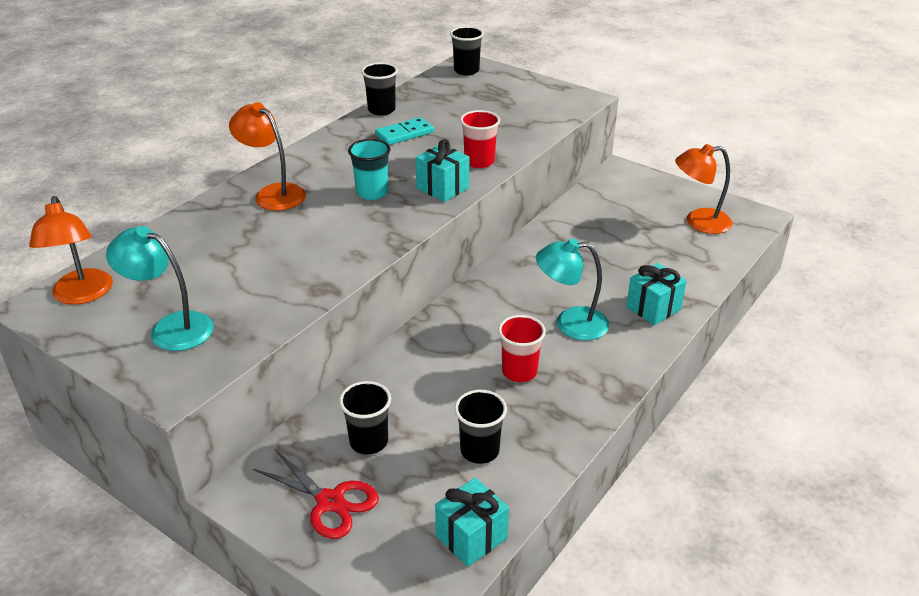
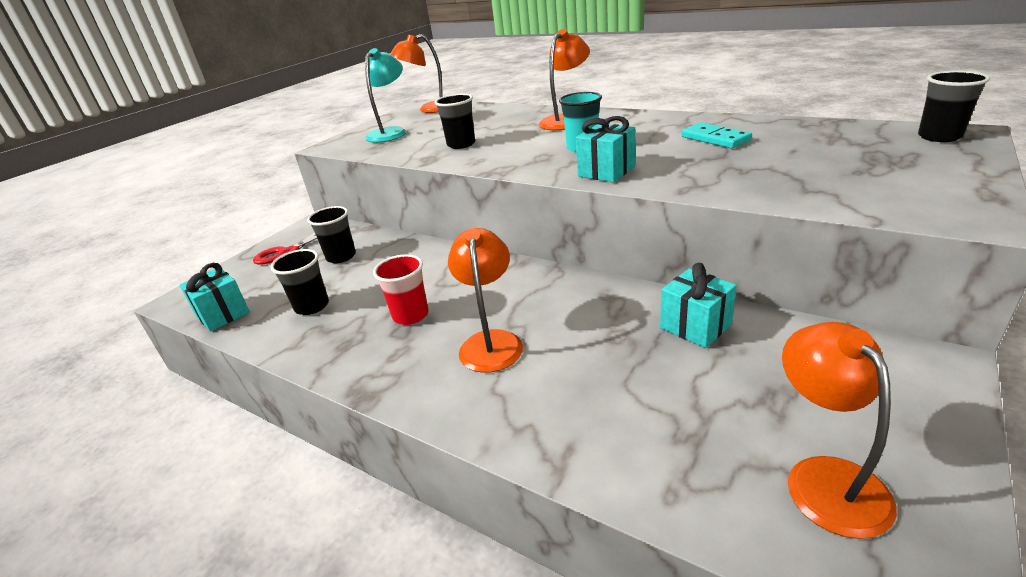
camera: 90 degrees right, 5 degrees down
(381, 110) = (761, 122): black cup -> black cup (461, 144)
(479, 162) = (679, 179): red cup -> none
(570, 323) = (491, 342): turquoise lamp -> orange lamp
(653, 308) = (531, 415): turquoise gift -> turquoise gift (695, 326)

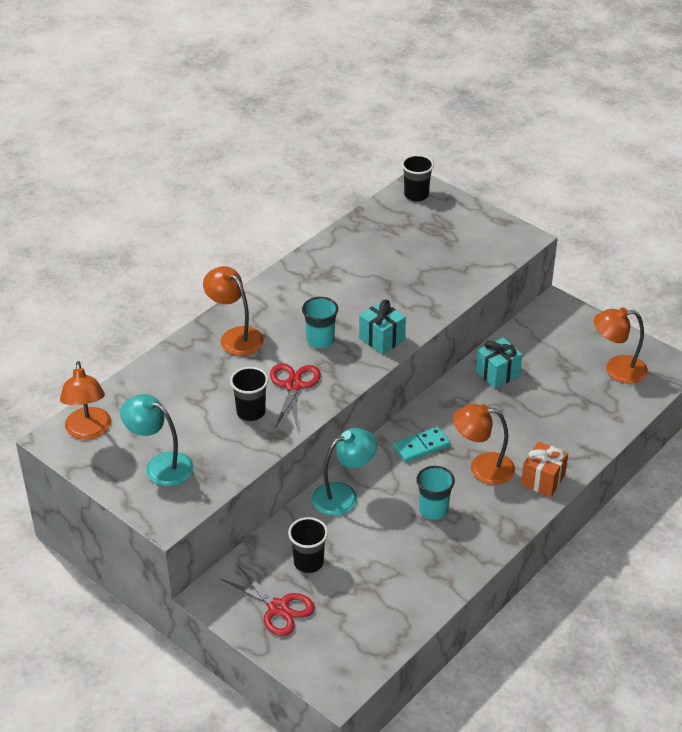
camera: 85 degrees left, 10 degrees up
(223, 314) = (381, 642): turquoise gift -> none
(312, 306) = (394, 575): black cup -> none
(410, 315) = (433, 510): red cup -> turquoise cup
(431, 257) = (343, 495): none -> turquoise lamp
(476, 406) = (543, 480): none -> orange gift
(504, 151) = (293, 386): none -> red scissors
(715, 139) = (352, 274): turquoise domino -> turquoise domino (421, 446)

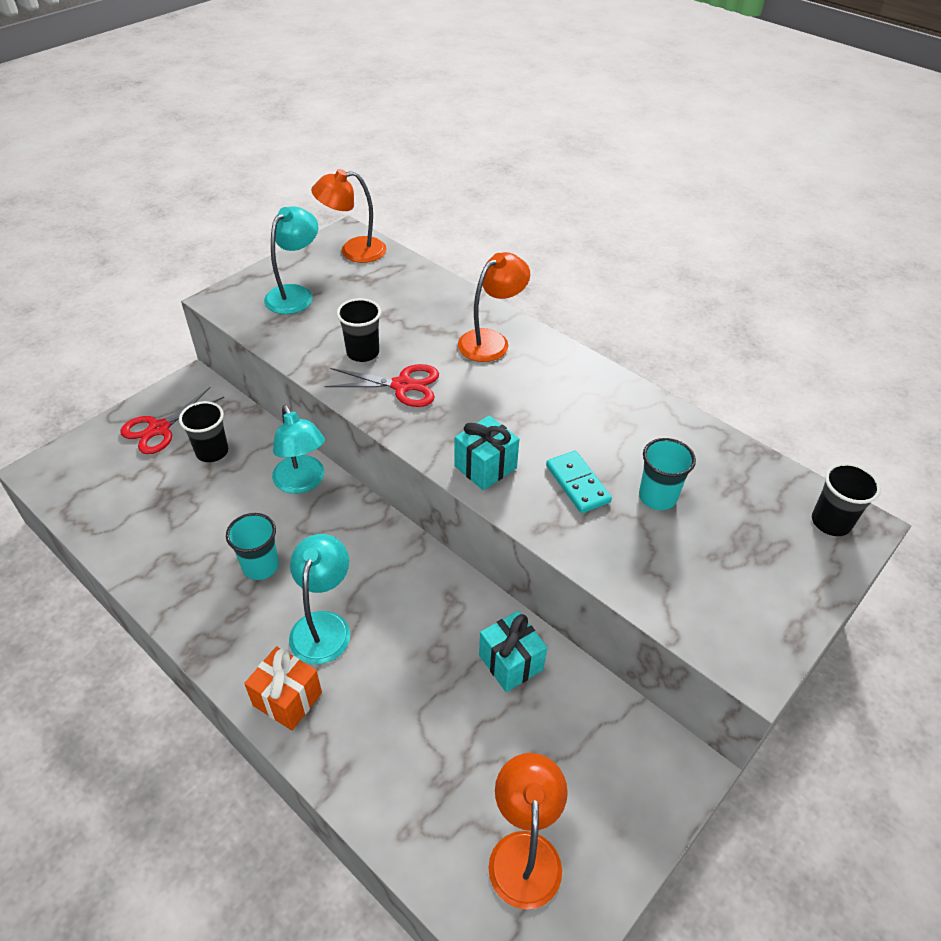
camera: 90 degrees right, 5 degrees up
(320, 340) = (483, 409): turquoise cup -> turquoise cup (657, 497)
(421, 446) = (372, 561): turquoise domino -> turquoise domino (577, 484)
(482, 468) = (323, 625): orange lamp -> turquoise lamp

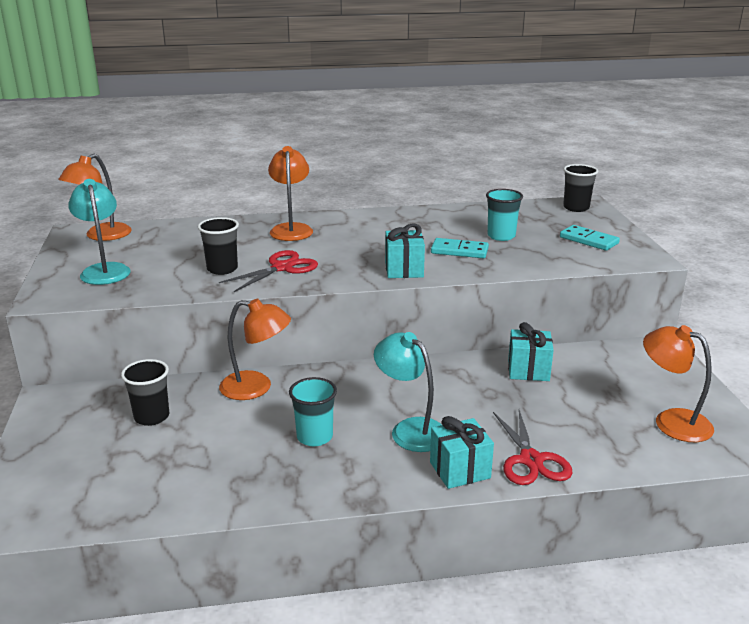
camera: 50 degrees left, 20 degrees down
(159, 428) = (74, 434): red scissors -> red scissors (531, 460)
(287, 699) = (460, 470): orange gift -> turquoise gift
(302, 483) = (256, 387): turquoise lamp -> orange lamp
(741, 581) = (589, 240): none -> turquoise domino

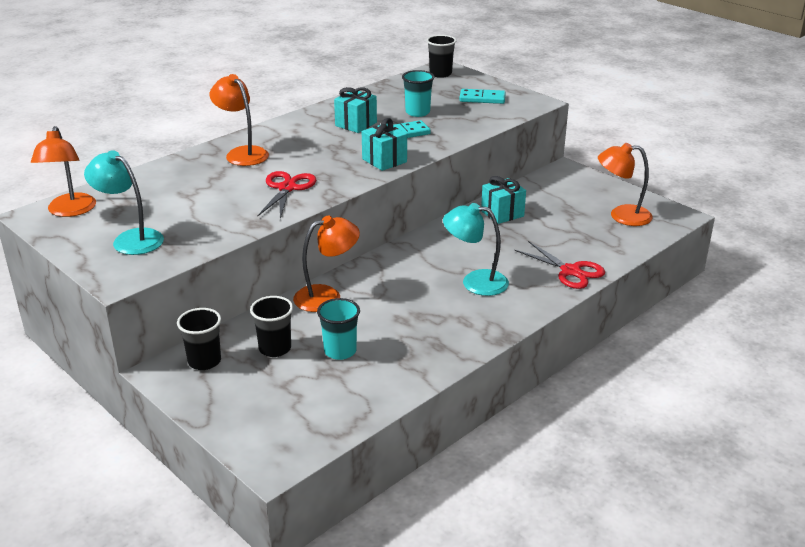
camera: 35 degrees left, 5 degrees up
(222, 269) = (238, 205): black cup -> black cup (204, 361)
(314, 437) = (417, 312): turquoise cup -> turquoise cup (340, 351)
(460, 470) = (537, 294): turquoise gift -> turquoise gift (356, 124)

